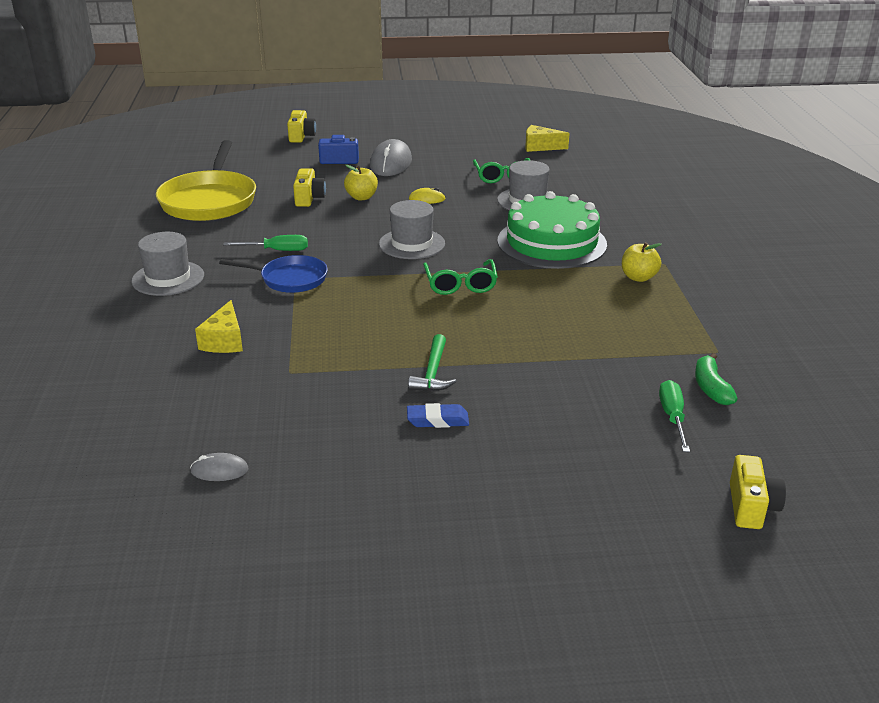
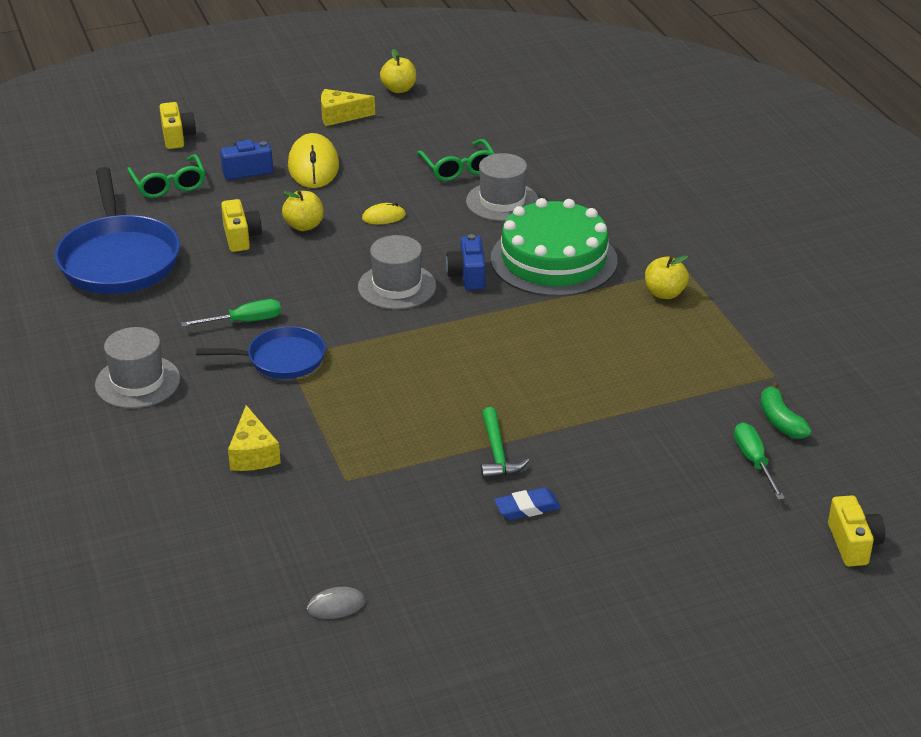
camera: 15 degrees left, 5 degrees up
(209, 200) = (119, 259): yellow pan -> blue pan
(391, 163) = (313, 166): grey mouse -> yellow mouse
(460, 284) = (477, 335): green glasses -> green glasses (168, 185)
(474, 244) = (467, 275): none -> blue camera
(481, 127) = (399, 89): none -> yellow apple
(540, 147) = (484, 113): yellow cheese -> yellow cheese (340, 116)

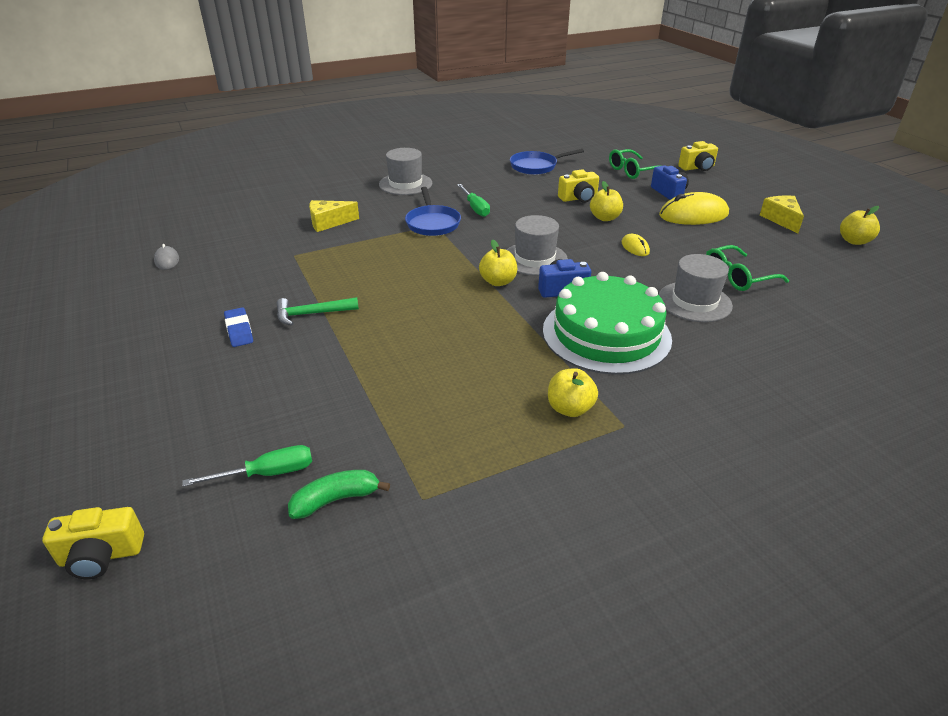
camera: 85 degrees right, 0 degrees up
(119, 259) = (536, 166): blue pan -> blue pan, size x0.58
(445, 316) = (498, 282): none -> yellow apple

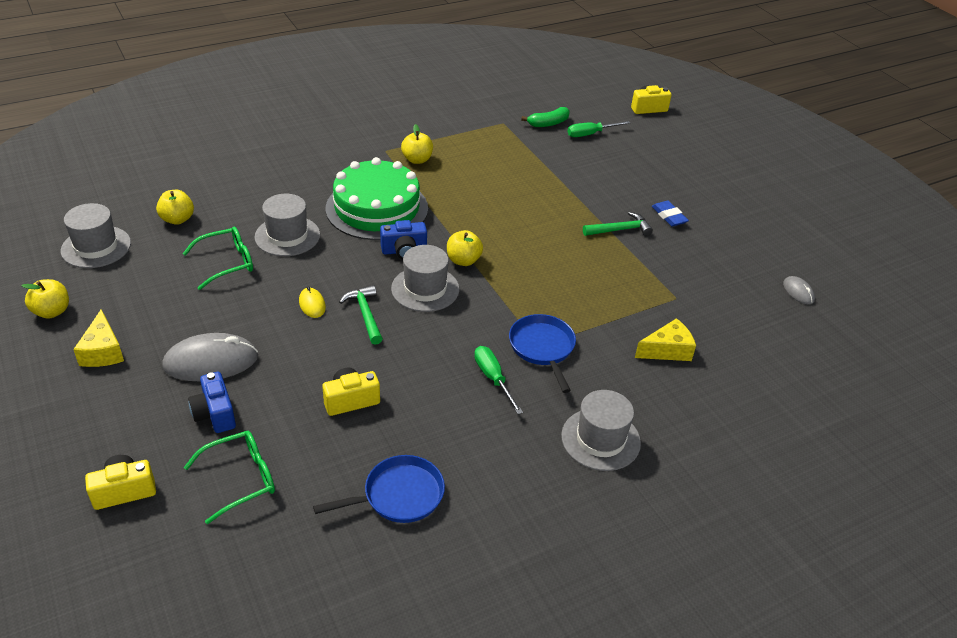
camera: 175 degrees right, 5 degrees up
(585, 241) = (365, 314): none -> green hammer
(605, 218) = (328, 356): yellow apple -> yellow apple (177, 219)
(693, 215) = (211, 361): yellow mouse -> grey mouse
(884, 289) = (96, 247): none -> grey hat

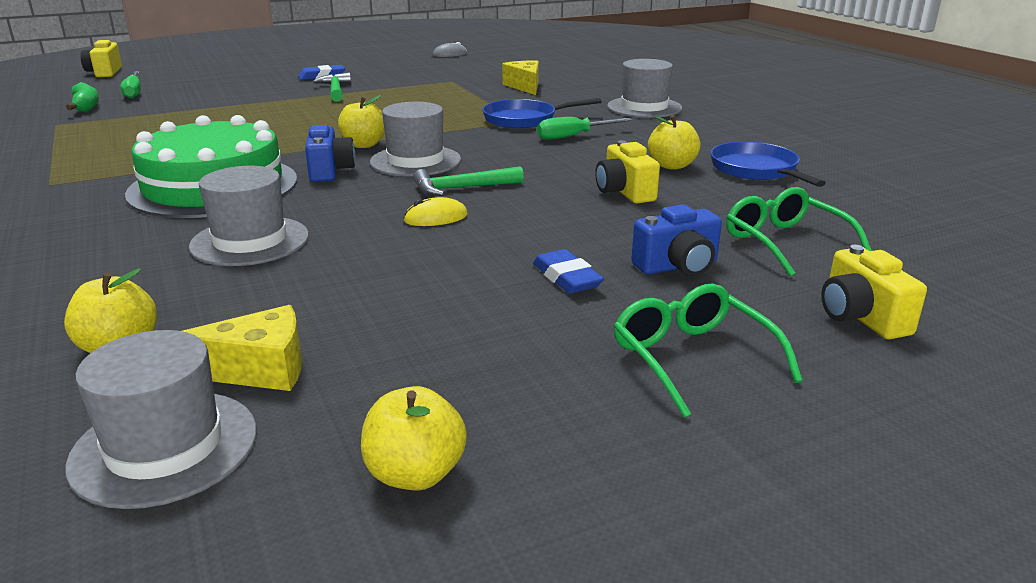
camera: 85 degrees left, 15 degrees down
(103, 351) = (551, 381): yellow cheese -> yellow cheese (258, 369)
(211, 361) = (567, 278): grey mouse -> blue eraser
(227, 263) = (305, 284): green glasses -> green glasses (692, 358)
(417, 160) = (101, 165): yellow apple -> yellow apple (671, 166)

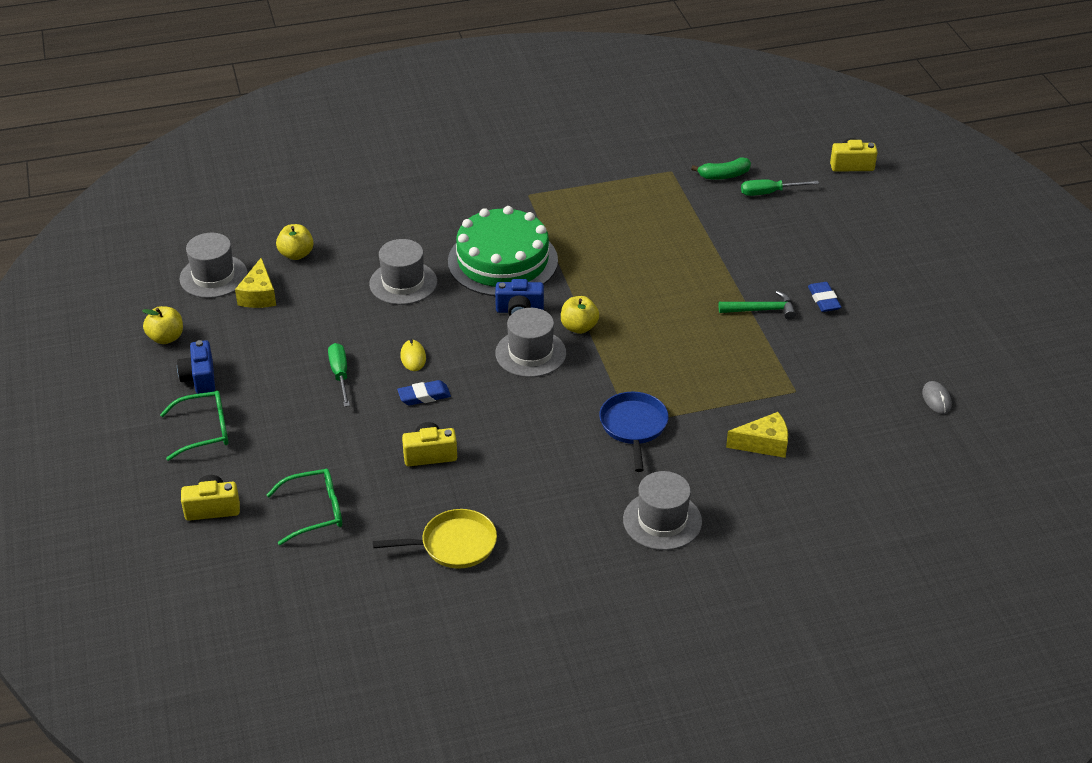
camera: 100 degrees right, 15 degrees up
(462, 188) = (463, 373): green hammer -> none
(567, 278) = (306, 402): blue eraser -> blue eraser (424, 396)
(573, 136) = (574, 451): green screwdriver -> green screwdriver (340, 375)
(671, 166) = (480, 495): yellow apple -> none
(678, 266) = (301, 451): blue camera -> blue camera (200, 378)
(756, 170) = (454, 544): blue pan -> yellow pan

